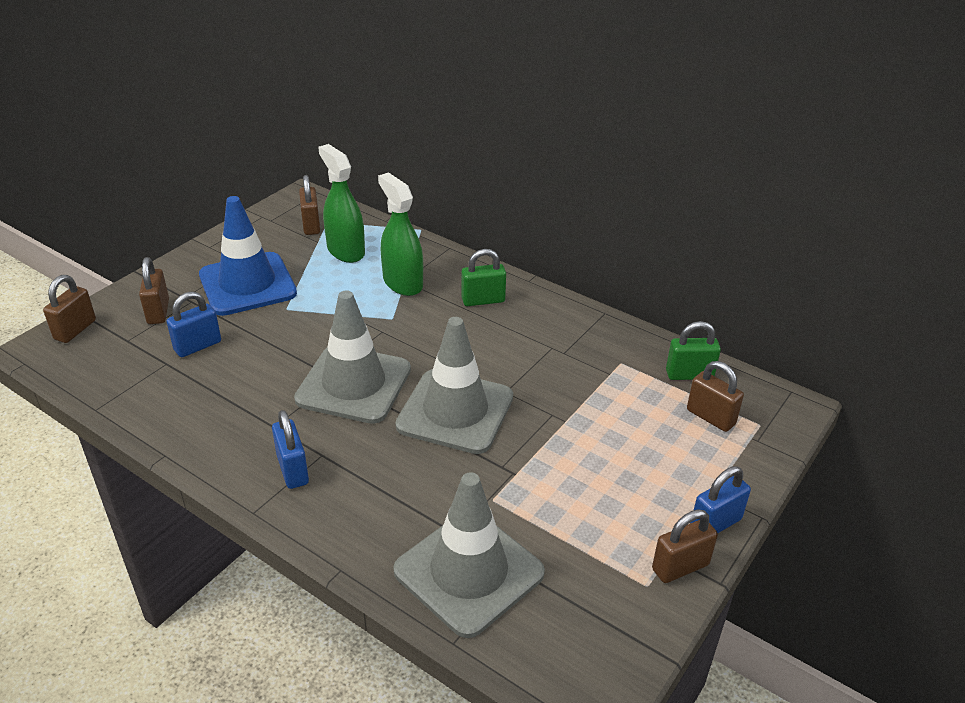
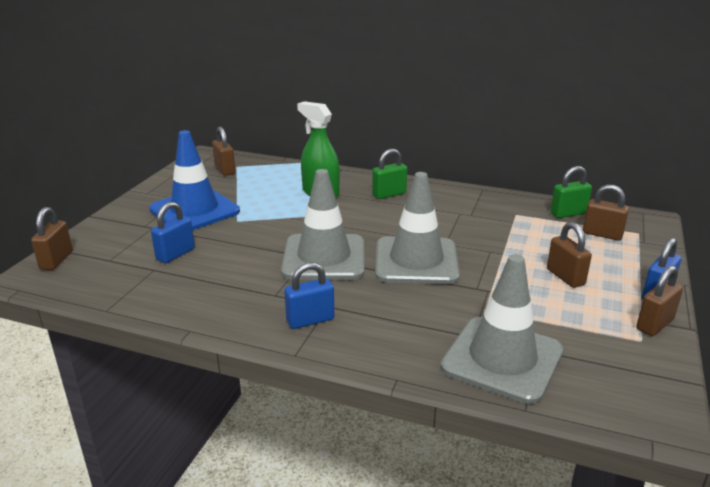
camera: 15 degrees left, 10 degrees down
(158, 312) = (127, 238): brown padlock -> brown padlock (565, 277)
(292, 470) = (310, 320): blue padlock -> blue padlock turned 75 degrees counterclockwise
(345, 251) = (262, 181): green spray bottle -> none

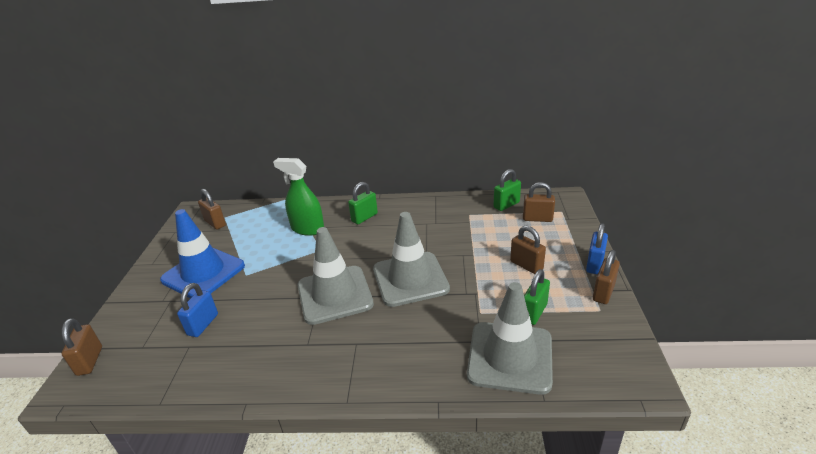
camera: 15 degrees left, 5 degrees up
(310, 320) = (347, 362): blue padlock -> none
(553, 324) = (534, 312): none -> green padlock

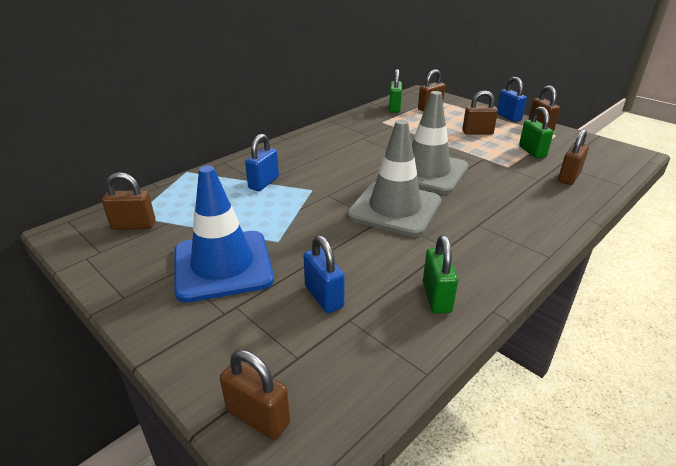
camera: 50 degrees left, 0 degrees up
(307, 229) = (263, 183): green spray bottle -> blue padlock
(364, 217) = (302, 154): green padlock -> green padlock (436, 297)
(510, 357) = (569, 177): grey traffic cone -> brown padlock

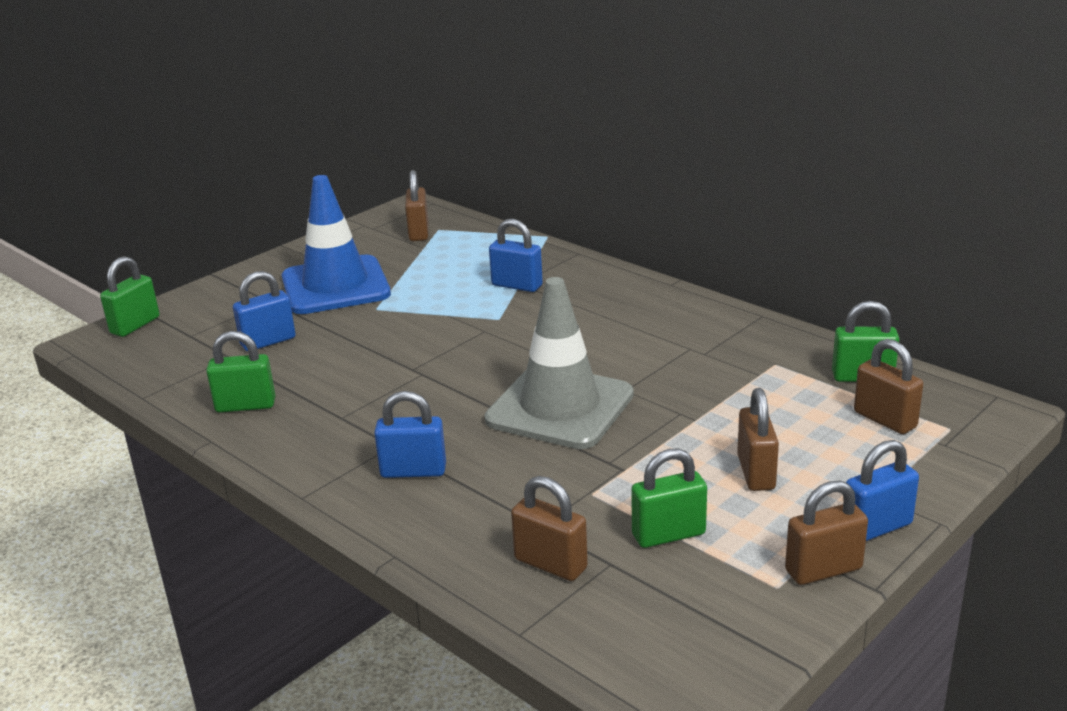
camera: 90 degrees right, 5 degrees down
(258, 417) = (135, 325): brown padlock -> green padlock
(395, 209) = (442, 379): grey traffic cone -> none
(505, 216) = (413, 471): none -> blue padlock

